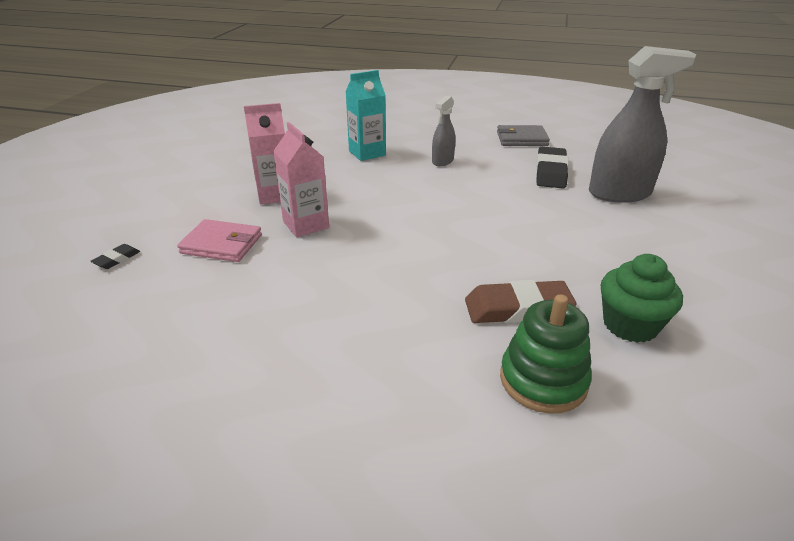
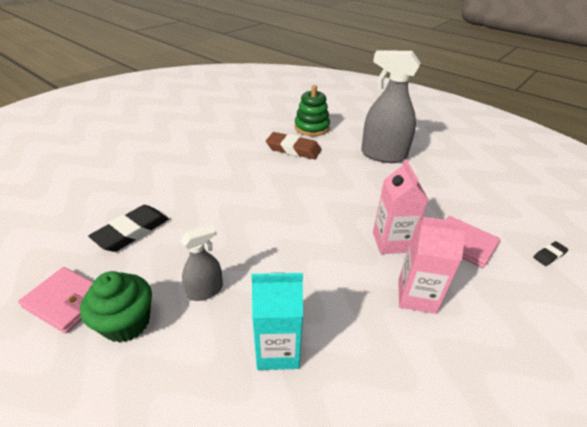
camera: 155 degrees left, 5 degrees up
(521, 139) = (66, 301): grey wallet -> pink wallet
(619, 193) = (126, 191): grey spray bottle -> grey spray bottle (383, 155)
(630, 325) = (253, 131): green cupcake -> green cupcake (127, 322)

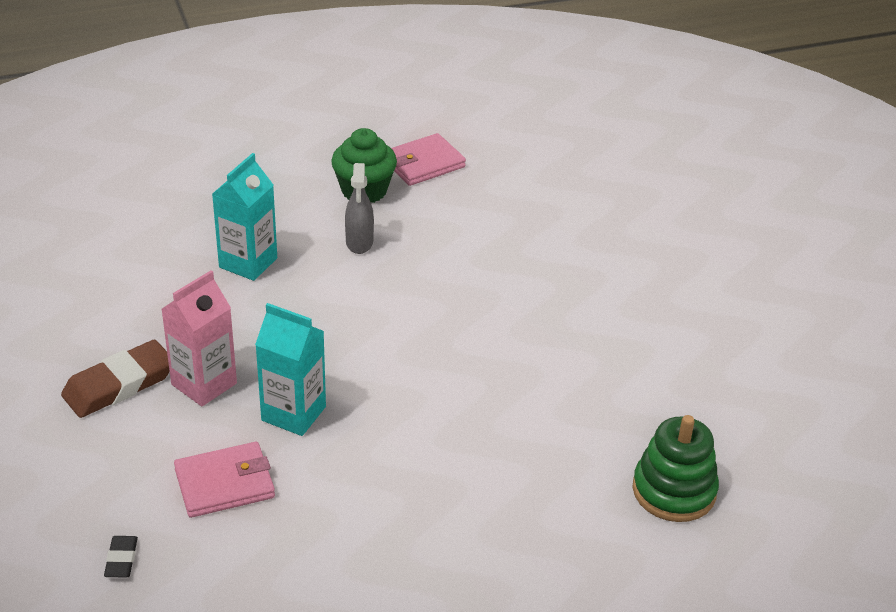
camera: 120 degrees right, 0 degrees up
(132, 231) = (500, 215): black eraser -> none
(293, 149) = (602, 426): brown eraser -> brown eraser (119, 384)
(383, 155) = (498, 540): grey spray bottle -> none
(391, 242) = (293, 413): pink carton -> turquoise carton

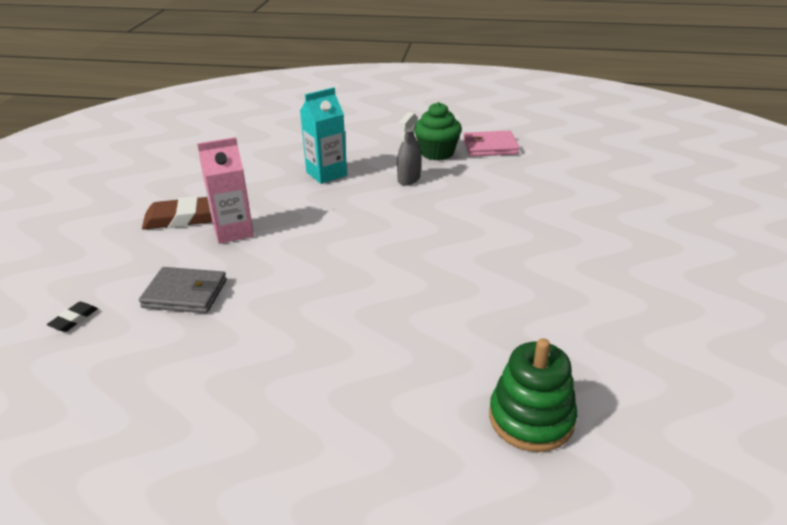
camera: 30 degrees right, 5 degrees down
(224, 484) = (185, 294): pink wallet -> grey wallet
(293, 413) = (272, 265): turquoise carton -> none

